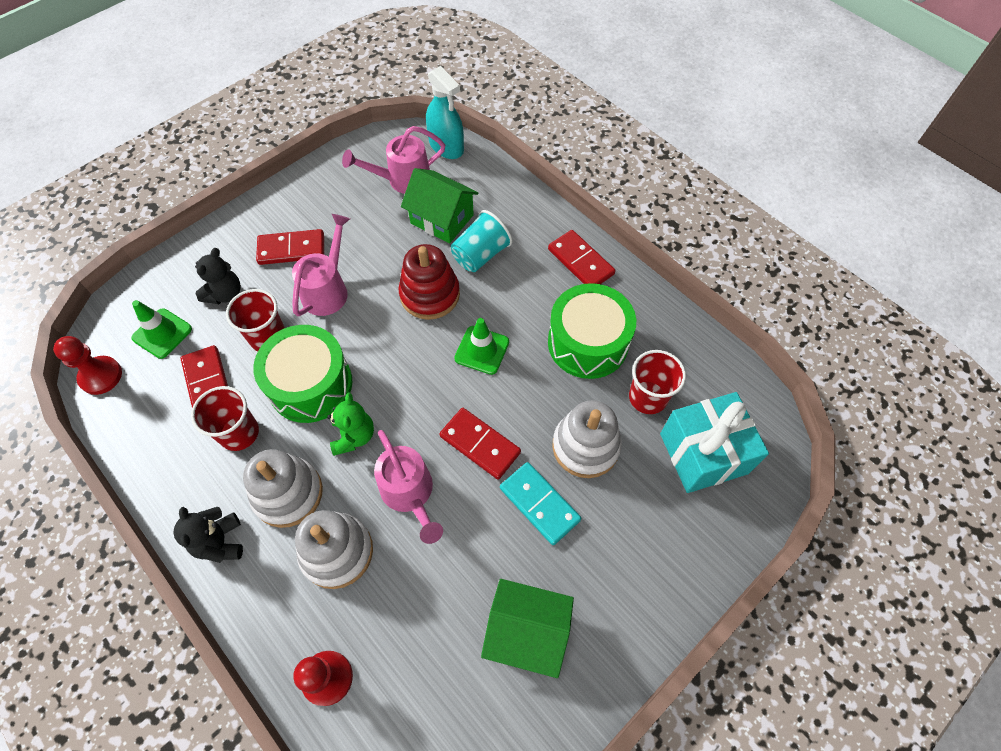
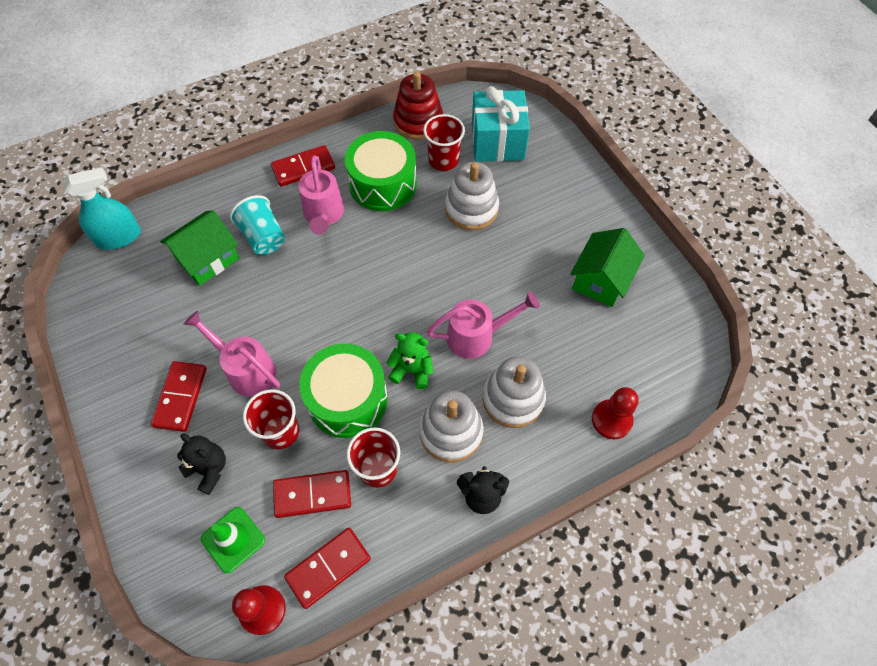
camera: 75 degrees left, 0 degrees up
(402, 180) = (142, 282): pink watering can -> pink watering can (323, 215)
(430, 294) = (289, 285): red stacking toy -> red stacking toy (418, 121)
(480, 444) = (448, 277): red domino -> red domino (328, 567)
(482, 350) = (362, 257): green traffic cone -> none
(539, 504) = (509, 249): turquoise domino -> none

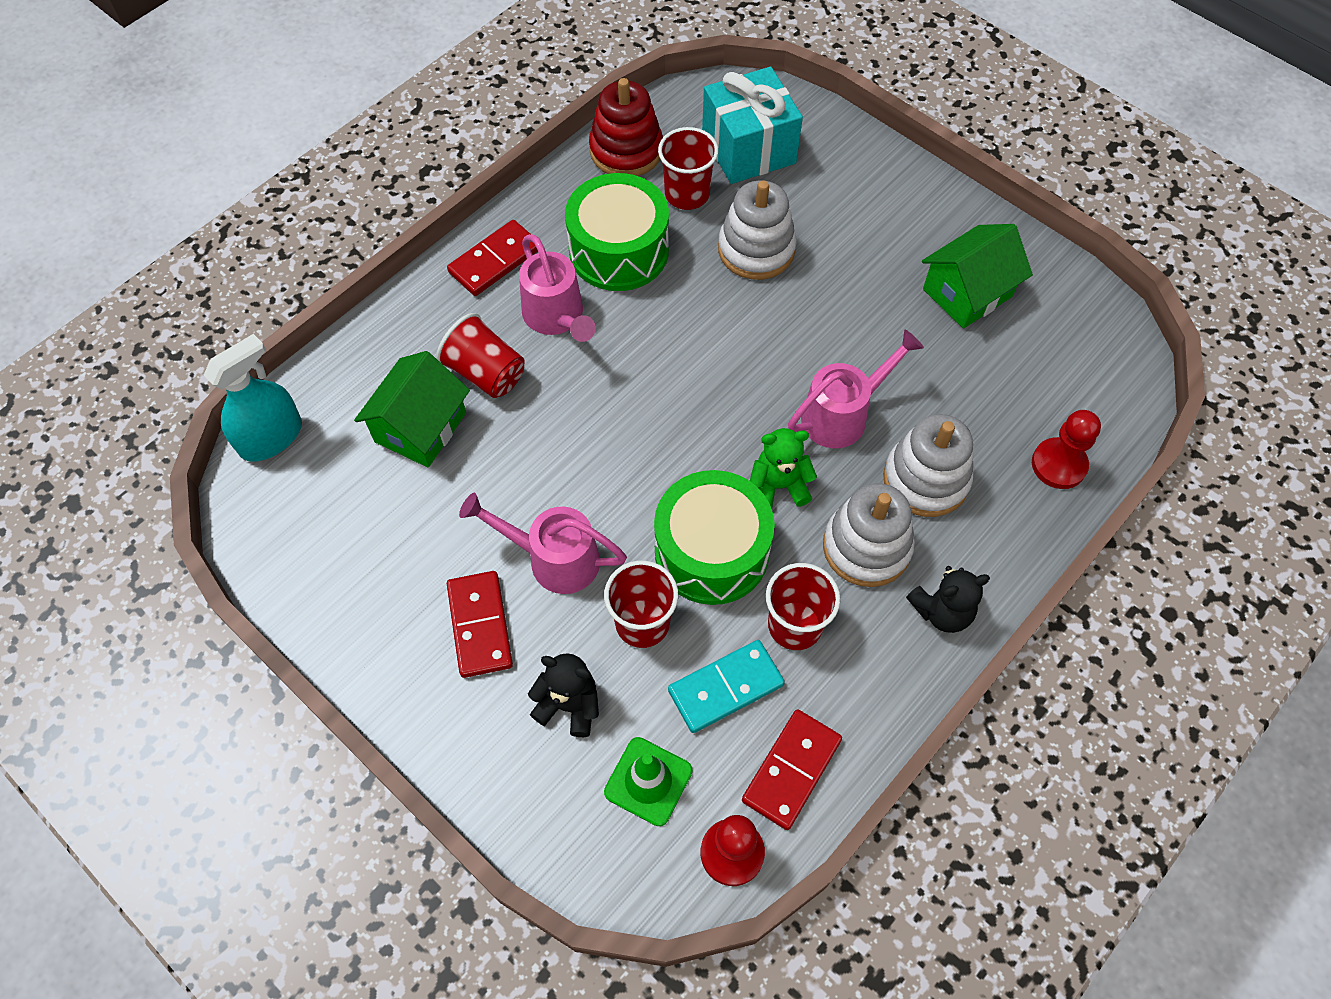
camera: 20 degrees left, 0 degrees up
(263, 237) = (486, 373): turquoise cup -> red cup
(312, 495) = (725, 688): red domino -> turquoise domino
(601, 280) = (967, 293): green house -> green house turned 45 degrees clockwise

